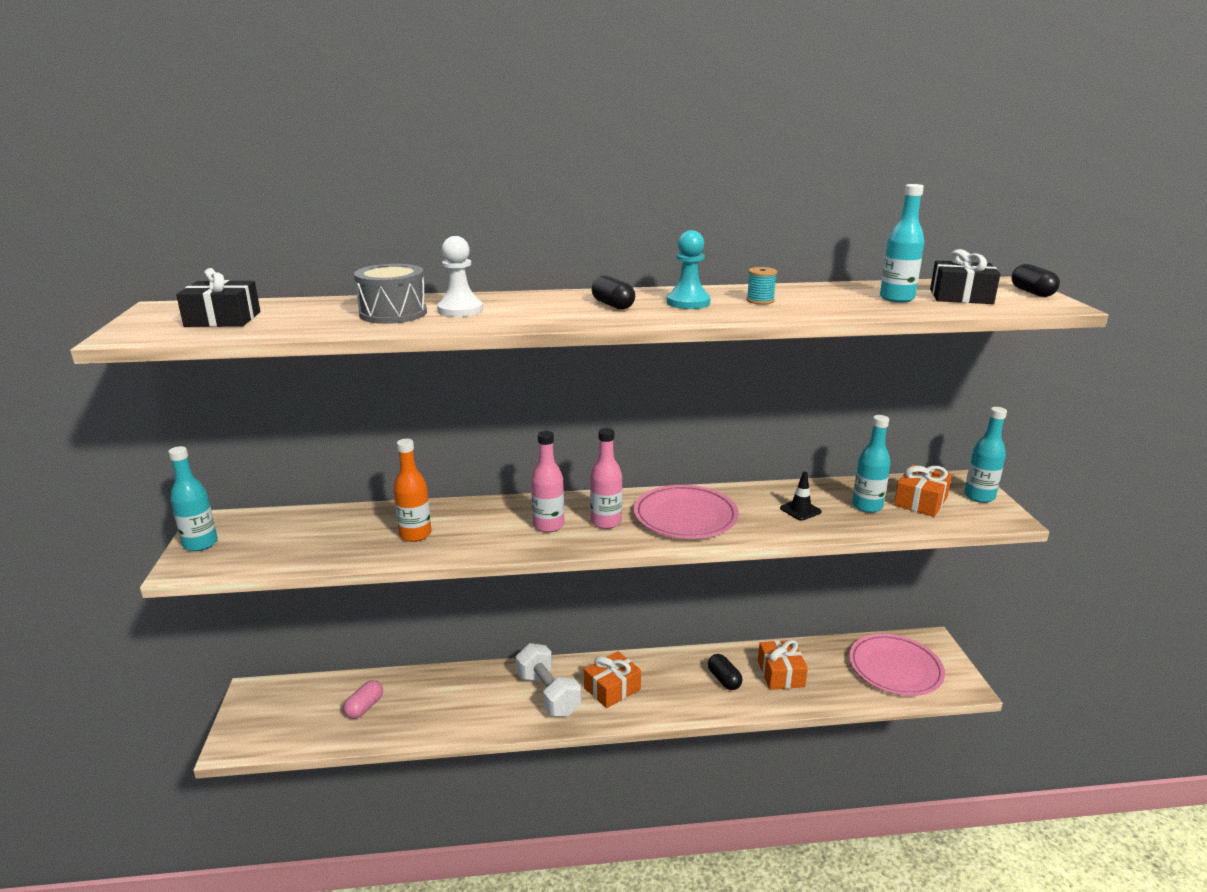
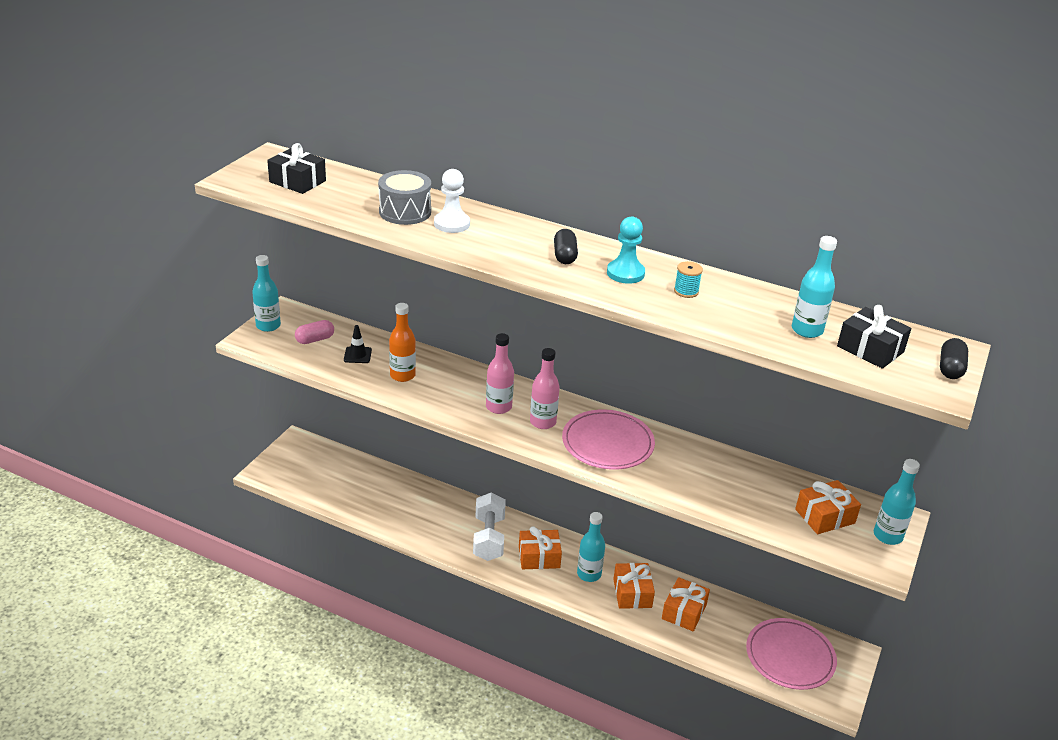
camera: 30 degrees right, 10 degrees up
(364, 707) = (359, 486): pink capsule -> pink capsule (315, 339)
(724, 679) = (632, 593): black capsule -> orange gift
(800, 510) = (707, 478): black traffic cone -> black traffic cone (357, 355)
(867, 506) = (770, 500): turquoise bottle -> turquoise bottle (589, 574)

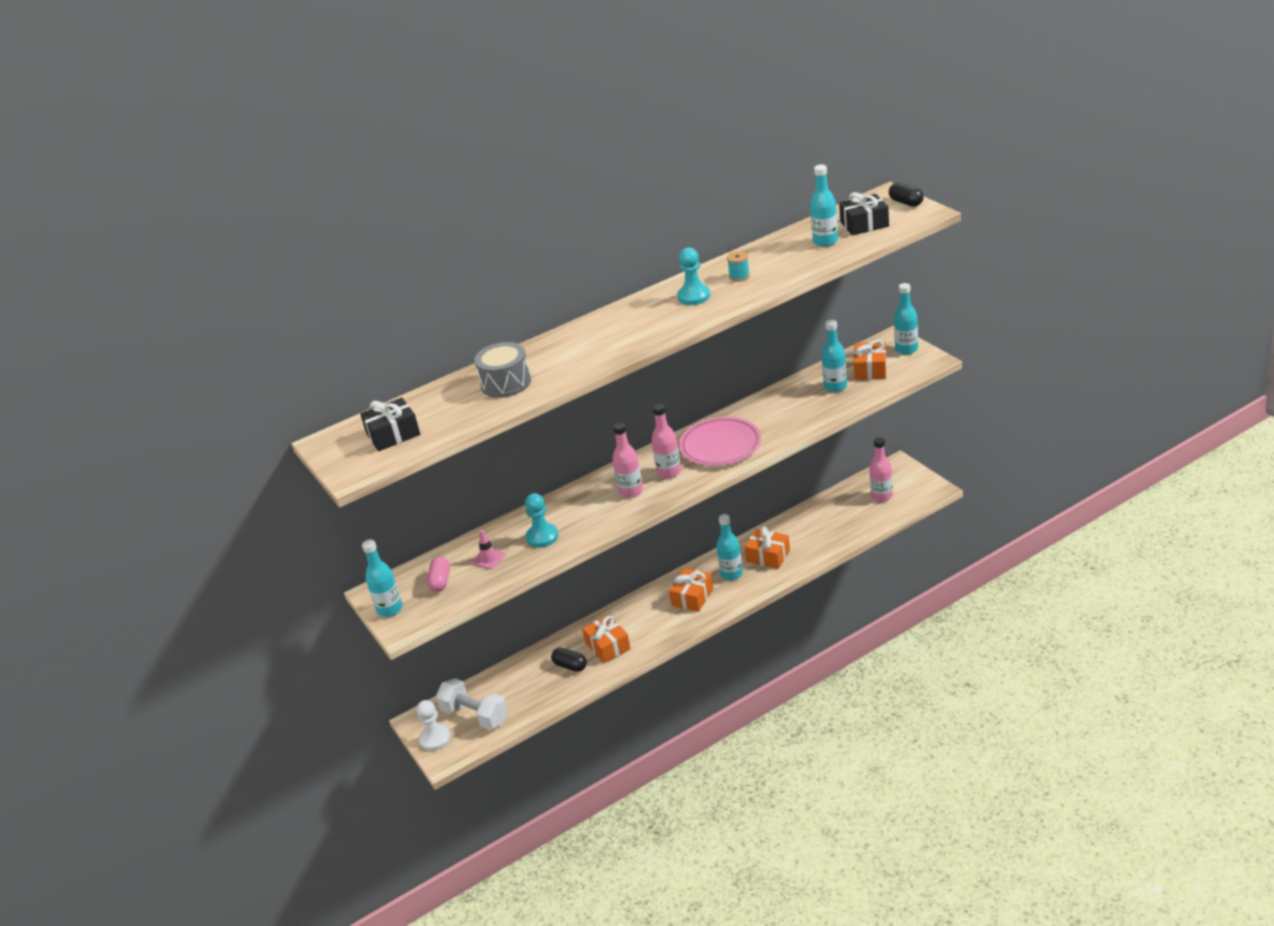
camera: 50 degrees left, 0 degrees up
(357, 355) = (488, 558): black traffic cone -> pink traffic cone
(402, 375) = (542, 537): orange bottle -> turquoise pawn
(452, 224) = (548, 362): white pawn -> white pawn (435, 739)
(488, 538) = (649, 621): white dumbbell -> white dumbbell (475, 715)
(564, 256) = (646, 318): black capsule -> black capsule (570, 666)
(684, 612) = (805, 534): orange gift -> orange gift (608, 646)
(770, 498) = (835, 387): none -> turquoise bottle
(790, 657) = (881, 496): pink plate -> pink bottle

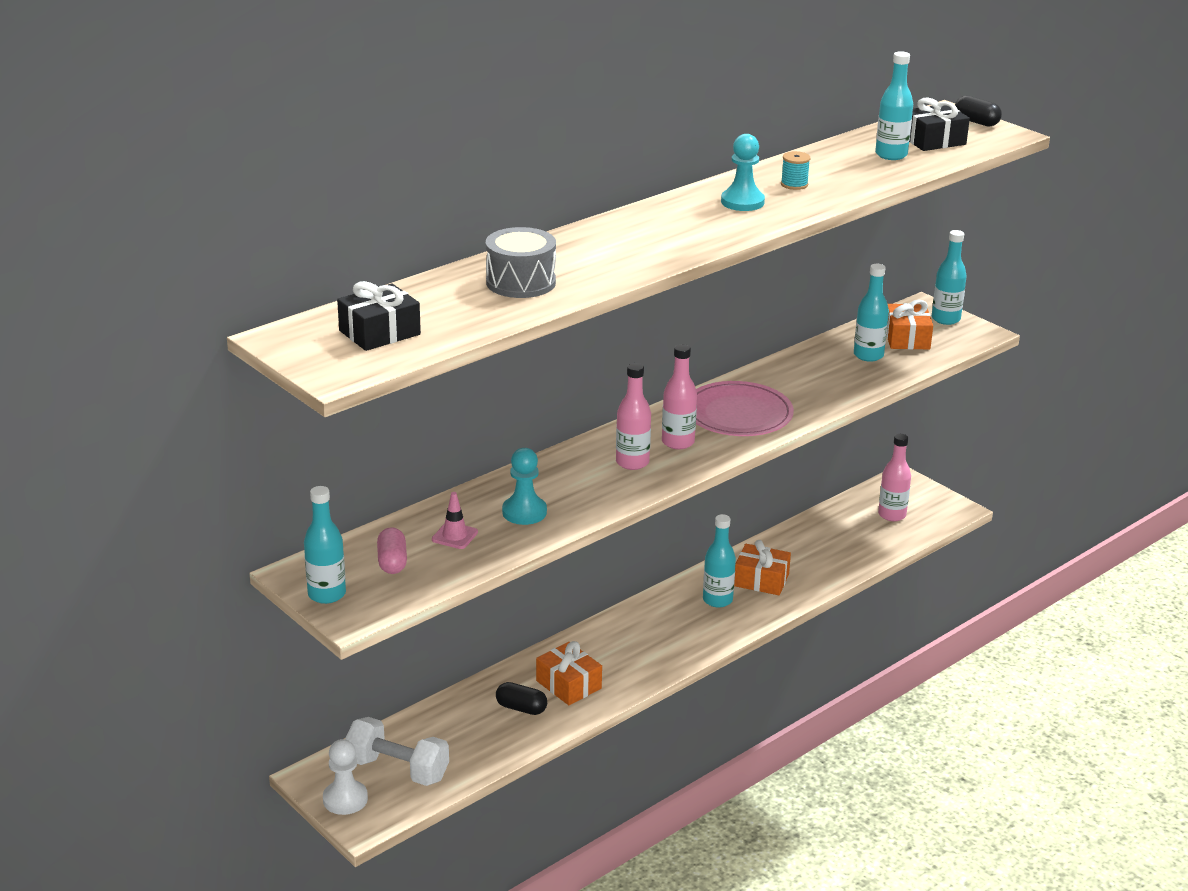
camera: 15 degrees left, 5 degrees down
(692, 597) = (671, 627): orange gift -> none

